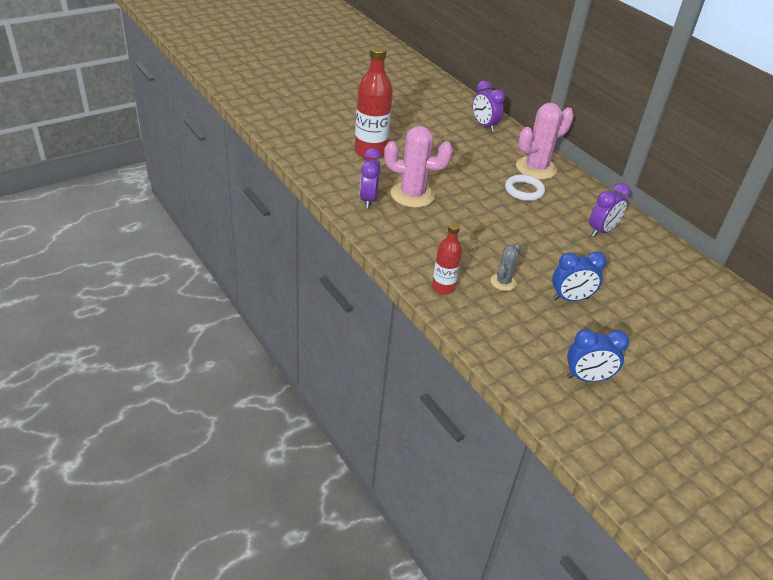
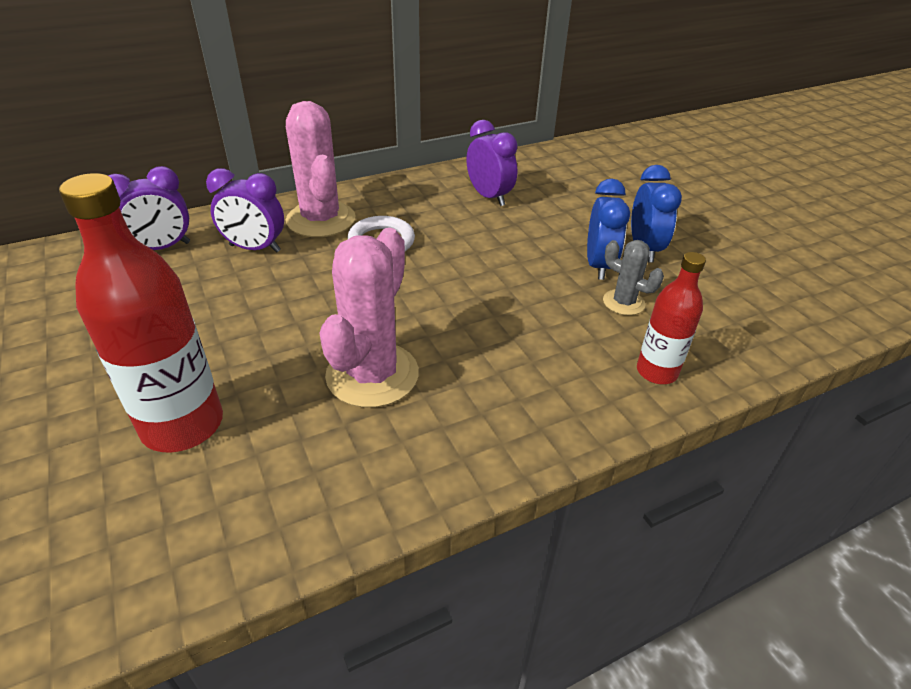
camera: 80 degrees left, 0 degrees up
(368, 199) = (378, 449): purple clock -> purple clock (255, 248)
(587, 378) = (797, 266): blue clock -> blue clock (599, 266)

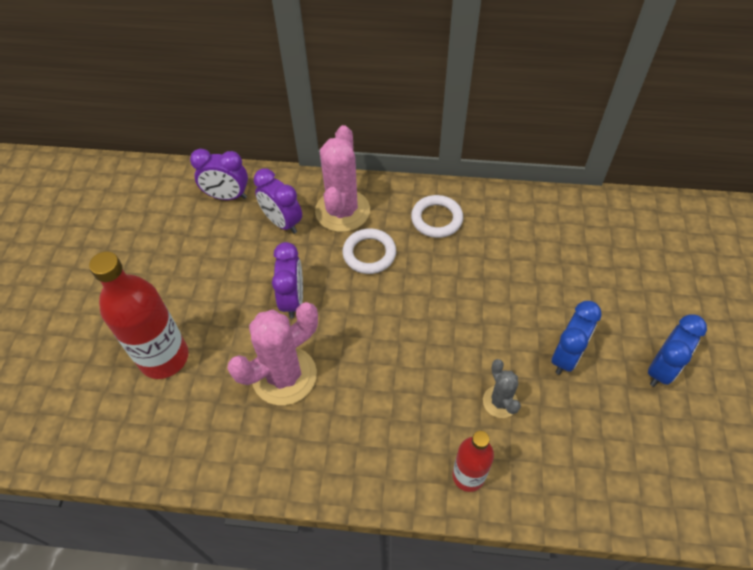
camera: 35 degrees right, 15 degrees up
(428, 197) = (436, 219): none -> white ring
(489, 197) = (485, 238): purple clock -> purple clock (293, 300)
(599, 266) = (513, 355): blue clock -> blue clock (661, 369)

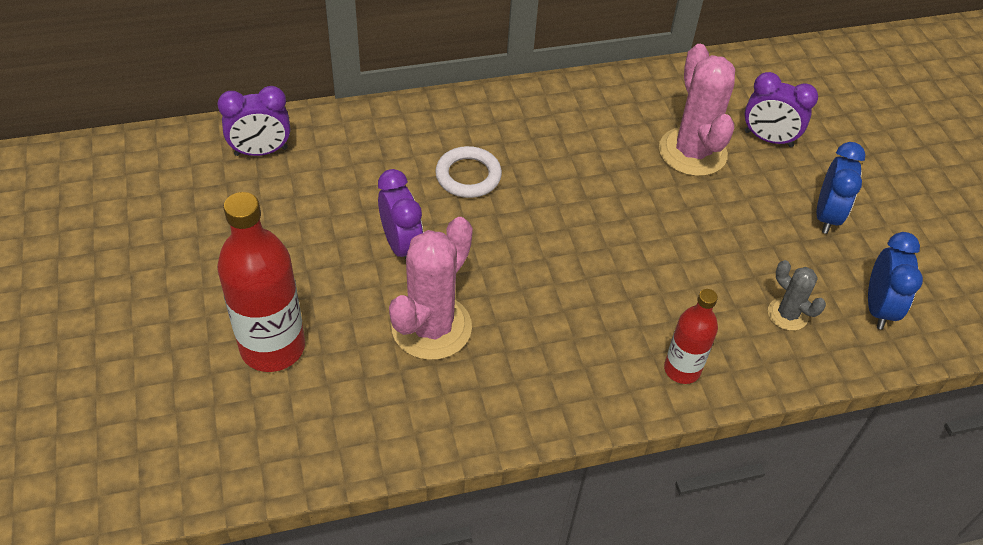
camera: 25 degrees left, 5 degrees down
(282, 222) = (346, 166): purple clock -> purple clock (768, 139)
(342, 211) = (414, 137): pink cactus -> pink cactus (692, 152)
(436, 219) = (528, 122): white ring -> none
(500, 402) = (681, 289): grey cactus -> grey cactus (787, 314)
(566, 356) = (729, 228): blue clock -> blue clock (878, 308)

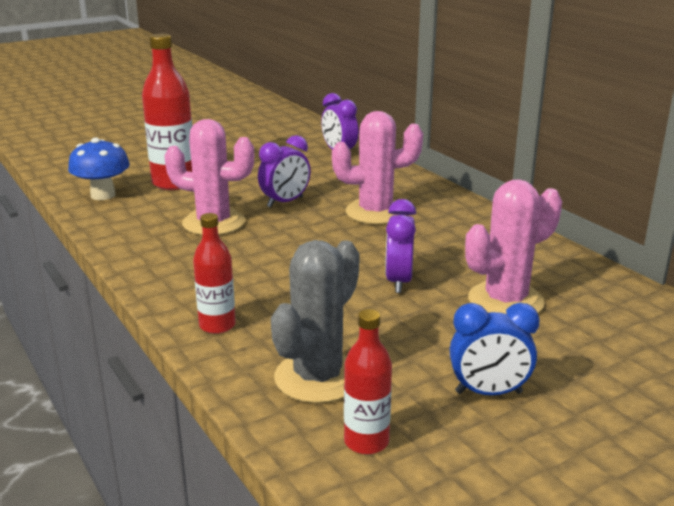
camera: 75 degrees right, 25 degrees down
(274, 439) = (103, 195): none -> blue mushroom
(468, 176) = (375, 212): white ring -> pink cactus
(768, 139) = (576, 342): purple clock -> purple clock (398, 282)
(787, 314) = (318, 377): grey cactus -> grey cactus, size x1.91
(878, 308) = (366, 442): blue clock -> red bottle

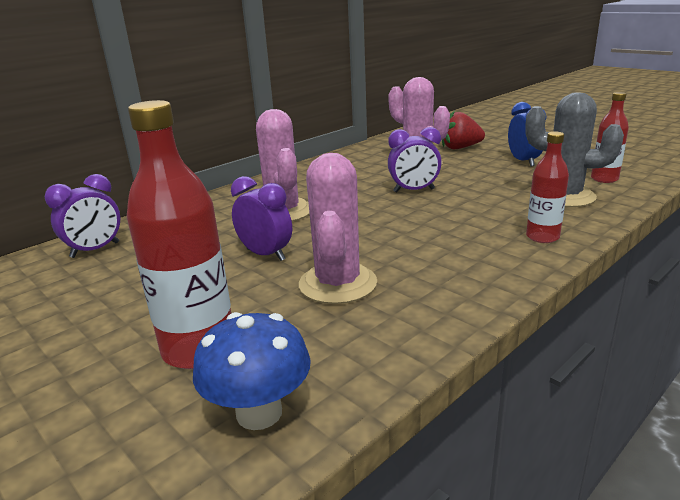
camera: 100 degrees left, 0 degrees up
(587, 352) = (460, 148): none -> red strawberry

